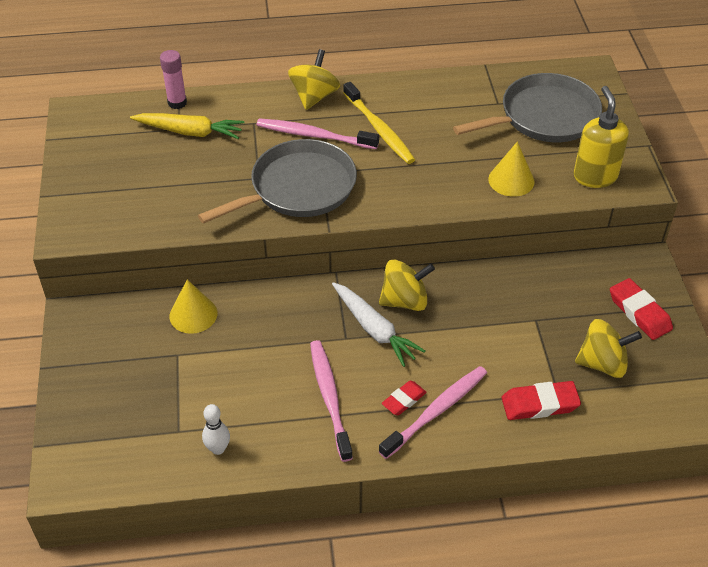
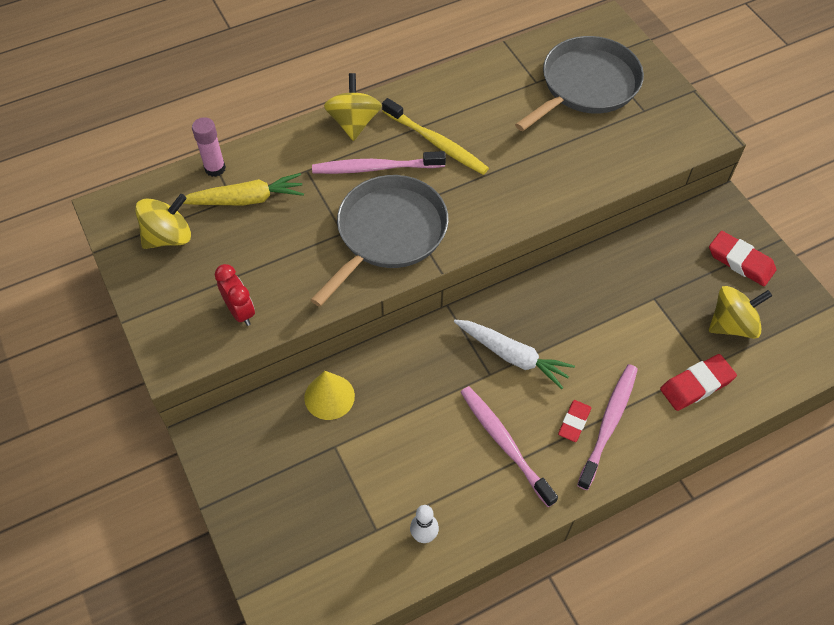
camera: 20 degrees left, 10 degrees up
(140, 214) = (240, 311): none -> red clock
(405, 301) = (527, 316): yellow spinning top -> yellow spinning top (168, 237)
(511, 180) = (588, 164): yellow cone -> none
(595, 176) = (661, 138): yellow soap dispenser -> none

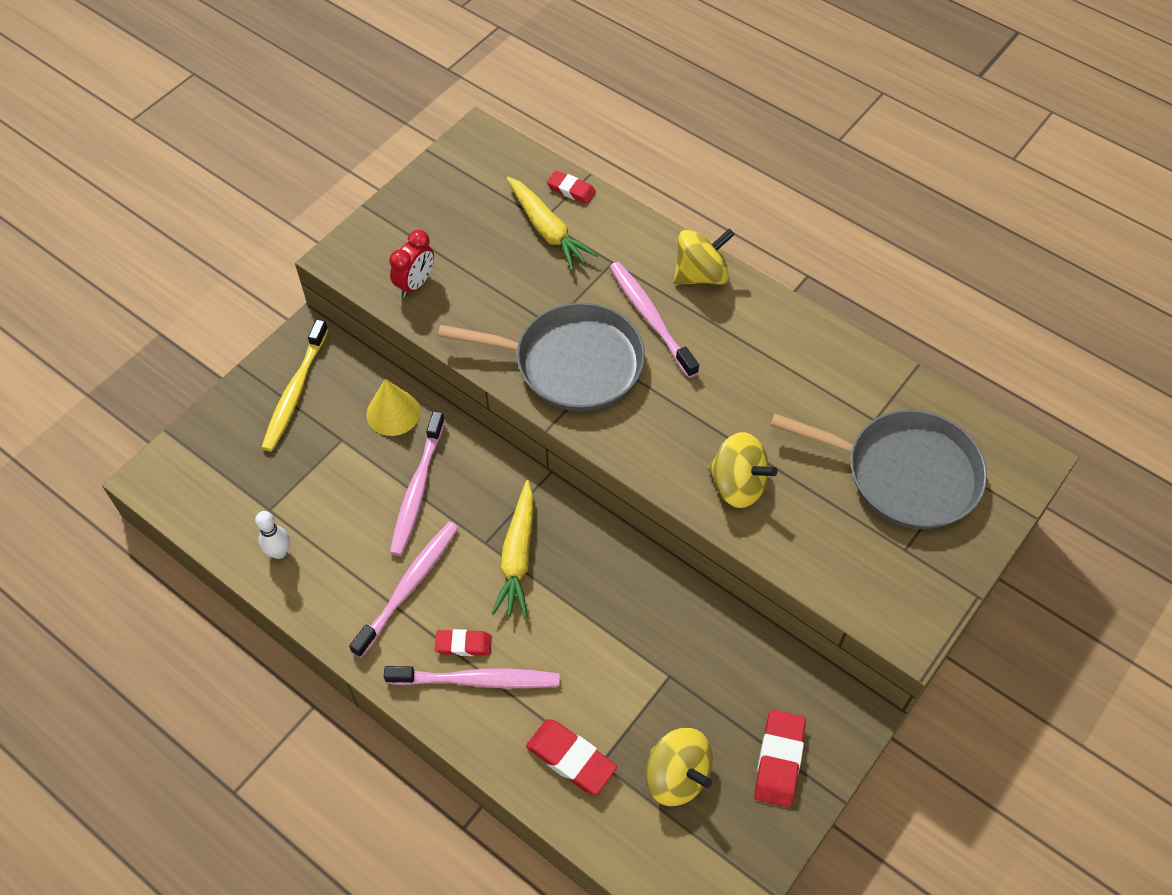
camera: 65 degrees right, 0 degrees up
(168, 237) = (471, 193): yellow spinning top -> yellow spinning top (737, 485)
(215, 168) = (571, 190): pink glue stick -> red eraser
(416, 405) = (417, 490): none -> pink toothbrush
(437, 143) = (719, 358): yellow toothbrush -> yellow toothbrush (295, 392)
(512, 356) = (517, 556): white carrot -> yellow carrot

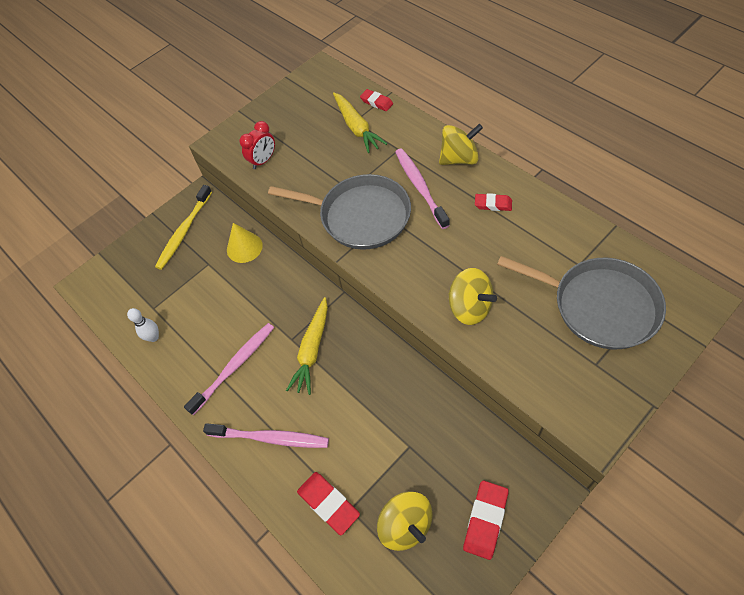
camera: 15 degrees right, 0 degrees up
(417, 490) = (251, 300): pink toothbrush -> none
(463, 644) = (265, 411): red eraser -> red eraser (493, 204)

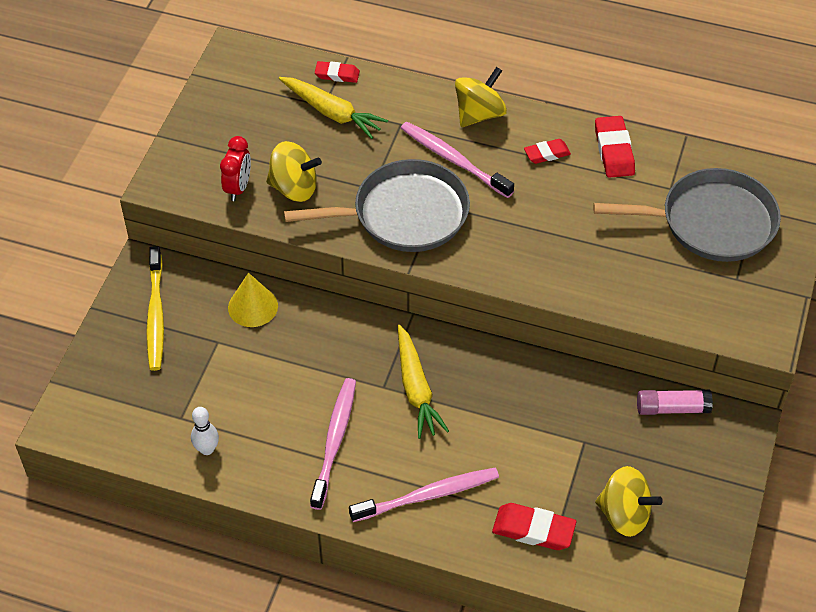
camera: 35 degrees left, 5 degrees down
(470, 307) = (584, 269): yellow spinning top -> yellow spinning top (294, 188)
(485, 520) = (699, 476): red eraser -> red eraser (614, 150)
(495, 449) = (672, 408): none -> pink glue stick

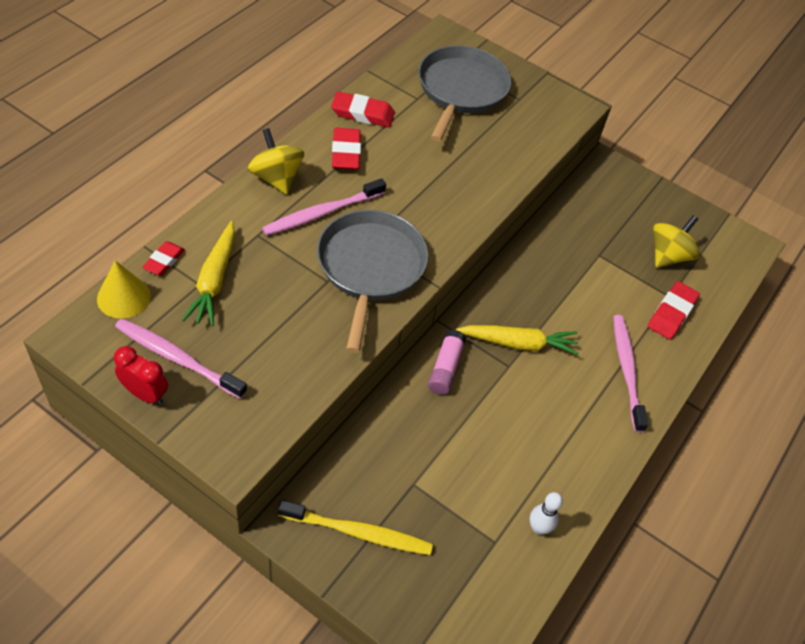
camera: 80 degrees left, 0 degrees up
(238, 188) = (275, 387): red clock -> red clock (145, 394)
(253, 306) = (382, 441): yellow cone -> yellow cone (123, 297)
(294, 188) = (298, 340): yellow spinning top -> none
(332, 113) = (214, 280): yellow carrot -> yellow carrot turned 135 degrees clockwise
(335, 440) = (556, 420): pink toothbrush -> pink toothbrush (177, 358)
(547, 154) = (346, 153): red eraser -> red eraser, size x1.56
(672, 408) = (583, 195): pink glue stick -> pink glue stick (445, 368)

